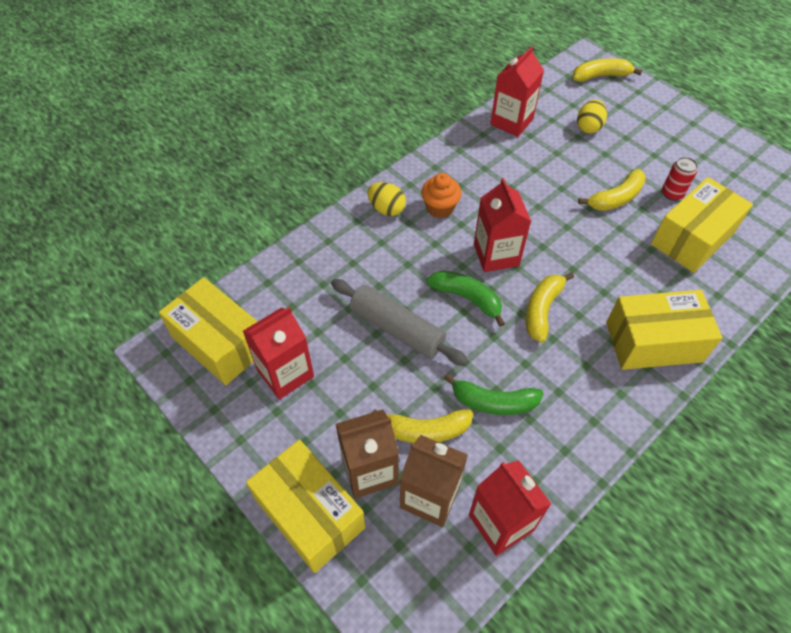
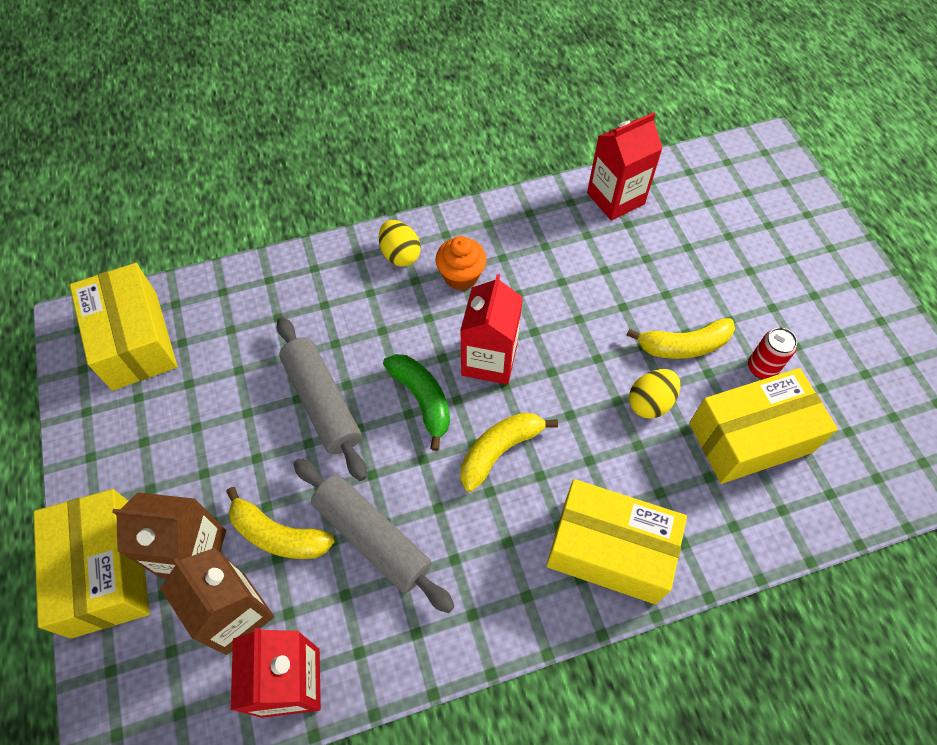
camera: 25 degrees right, 5 degrees up
(285, 373) = (177, 403): red carton -> none
(493, 402) = (372, 537): green banana -> grey rolling pin
(588, 127) = (709, 239): yellow egg -> yellow egg (650, 402)
(600, 76) = (770, 177): yellow banana -> none

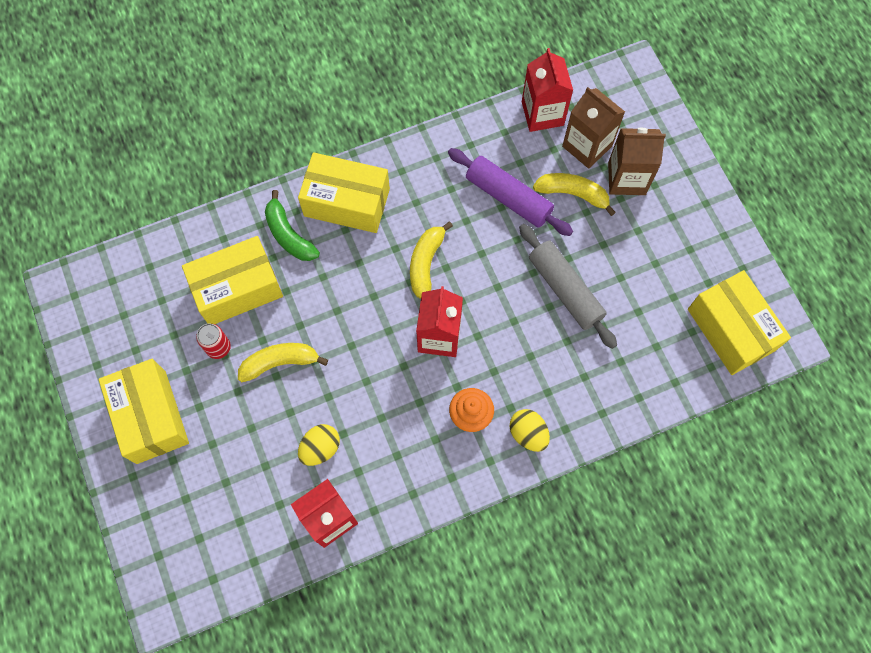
camera: 175 degrees right, 10 degrees up
(106, 571) = (680, 163): yellow box -> yellow box (151, 416)
(372, 537) = (508, 197): grey rolling pin -> purple rolling pin
(422, 399) = (488, 298): green banana -> green banana (289, 235)
(499, 451) = (426, 263): yellow banana -> yellow banana turned 150 degrees clockwise
(650, 402) = (311, 310): yellow egg -> yellow egg (320, 448)

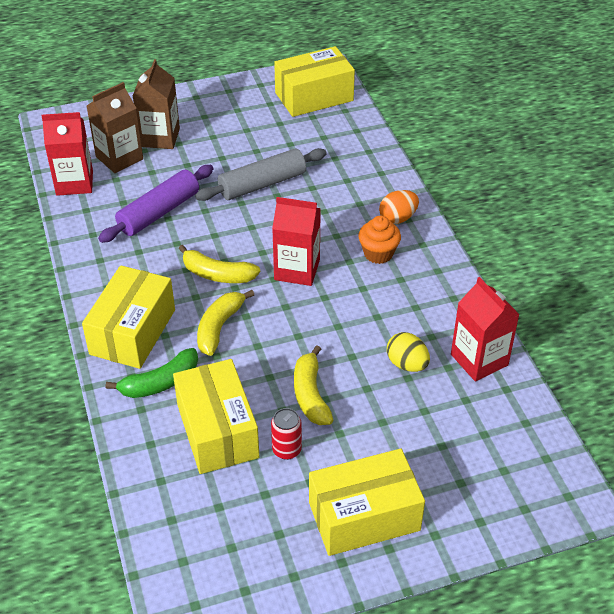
camera: 85 degrees left, 25 degrees down
(528, 434) = (398, 218): yellow egg -> orange egg
(573, 194) = (166, 171): yellow banana -> yellow banana (219, 327)

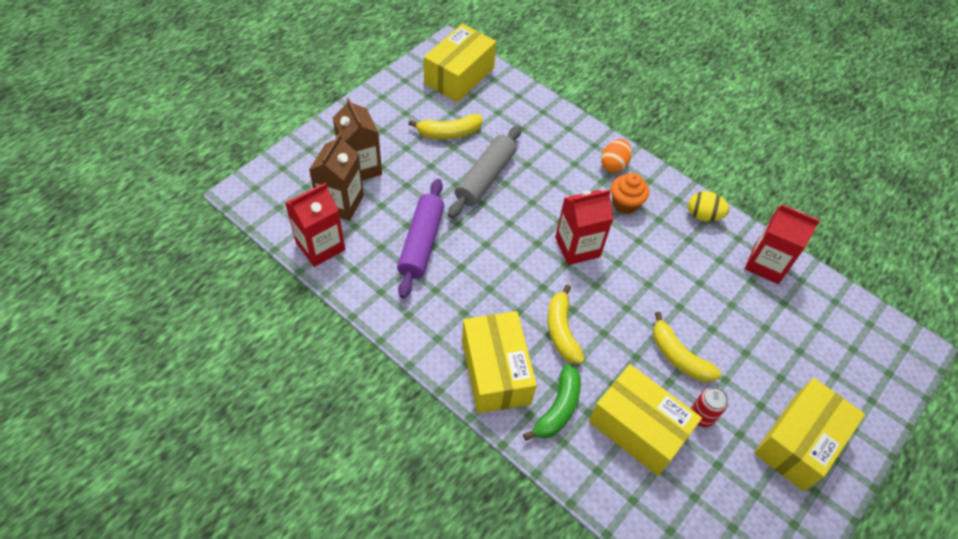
camera: 35 degrees left, 10 degrees up
(217, 274) = (519, 281): yellow banana -> yellow banana (449, 133)
(407, 364) = (722, 293): yellow egg -> yellow egg (703, 215)

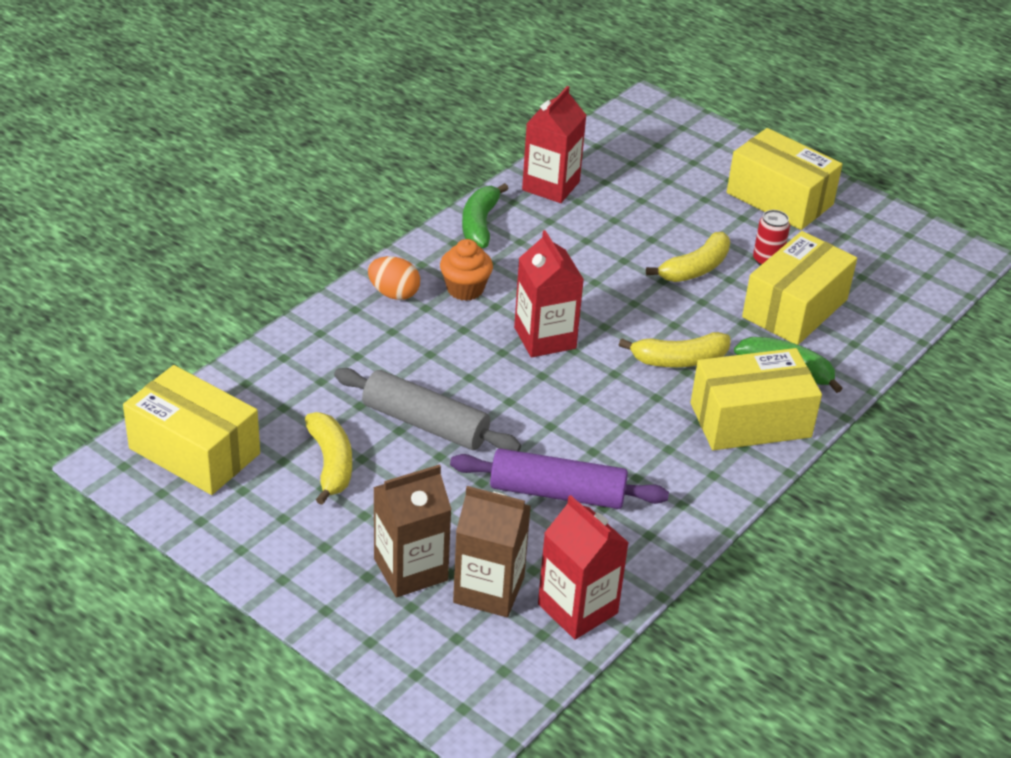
camera: 90 degrees left, 15 degrees down
(703, 215) = (480, 224): yellow egg -> green banana

